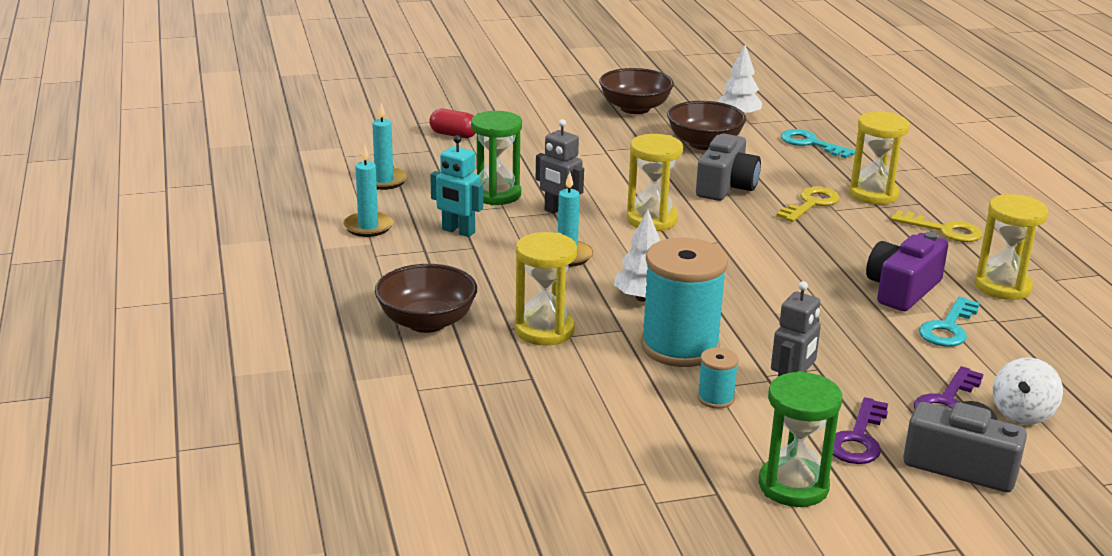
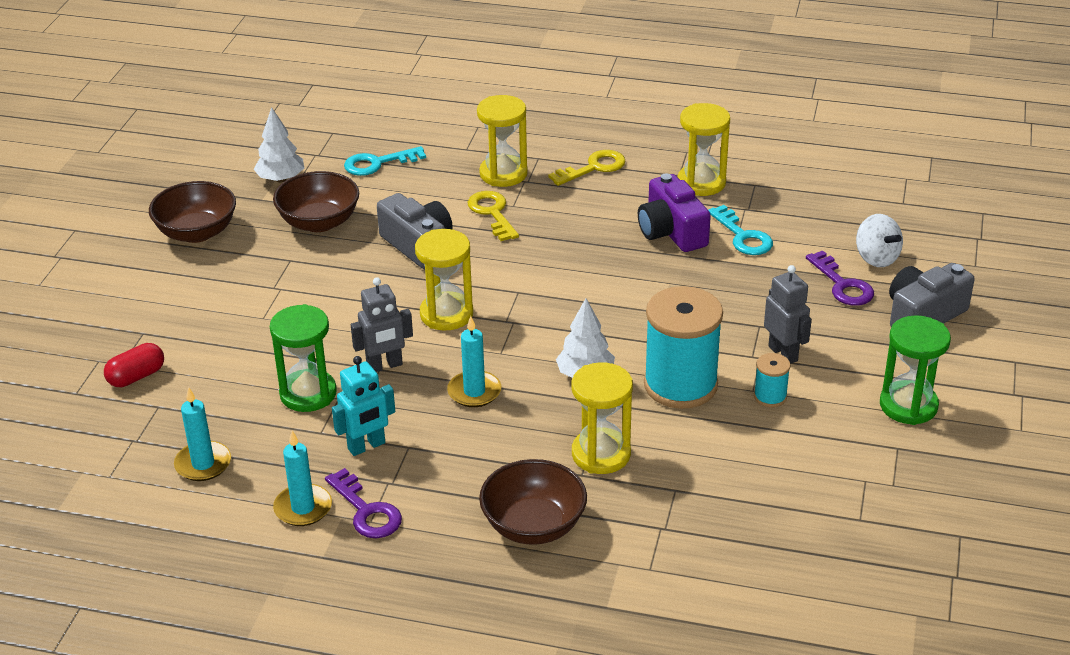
camera: 60 degrees left, 10 degrees up
(858, 438) = (865, 348): purple key -> purple key (366, 511)

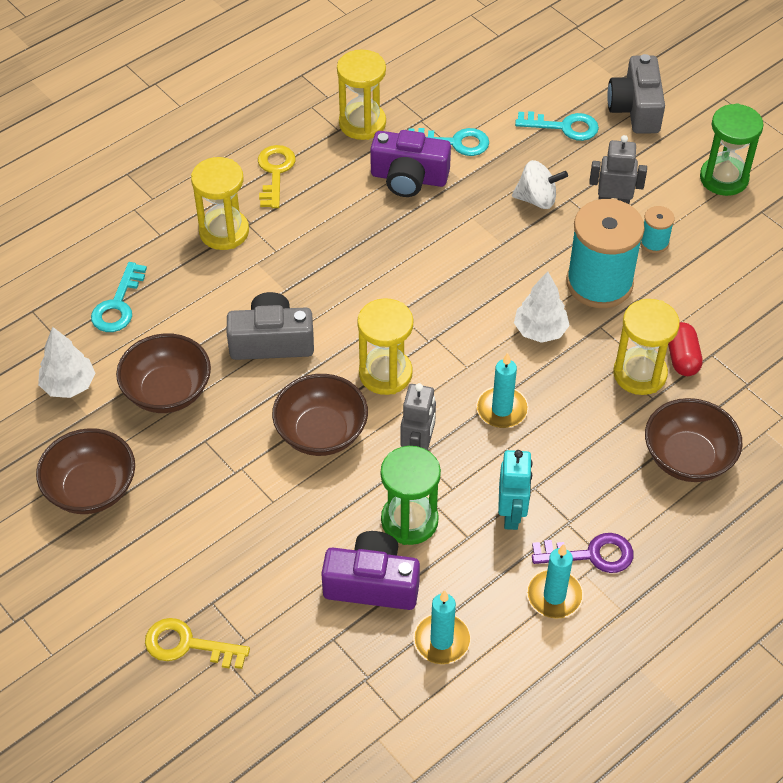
camera: 55 degrees left, 15 degrees up
(136, 376) = (274, 636): red capsule -> red capsule (682, 358)
(228, 402) = (372, 584): none -> purple camera
(352, 310) = (321, 433): none -> brown bowl
(492, 213) = (274, 269): yellow key -> yellow key (188, 645)
(842, 285) = (563, 127): purple key -> turquoise key
(876, 258) = (550, 90): white spinning top -> white spinning top (537, 199)

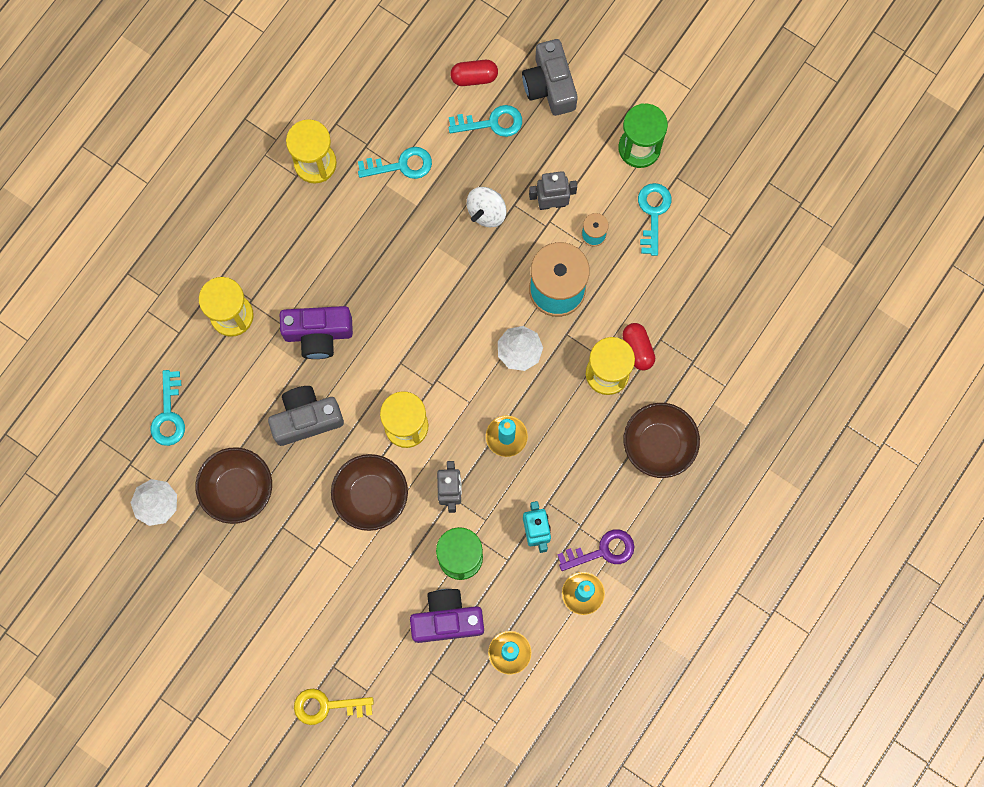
camera: 15 degrees left, 25 degrees up
(91, 489) = (209, 594): brown bowl -> none
(275, 172) = (255, 239): yellow key -> none
(409, 178) = (372, 216): purple camera -> purple camera (318, 334)
(537, 199) = (486, 212): white spinning top -> white spinning top turned 135 degrees clockwise
(555, 87) = (474, 77): none -> red capsule
(728, 237) = (653, 213): none -> turquoise key

